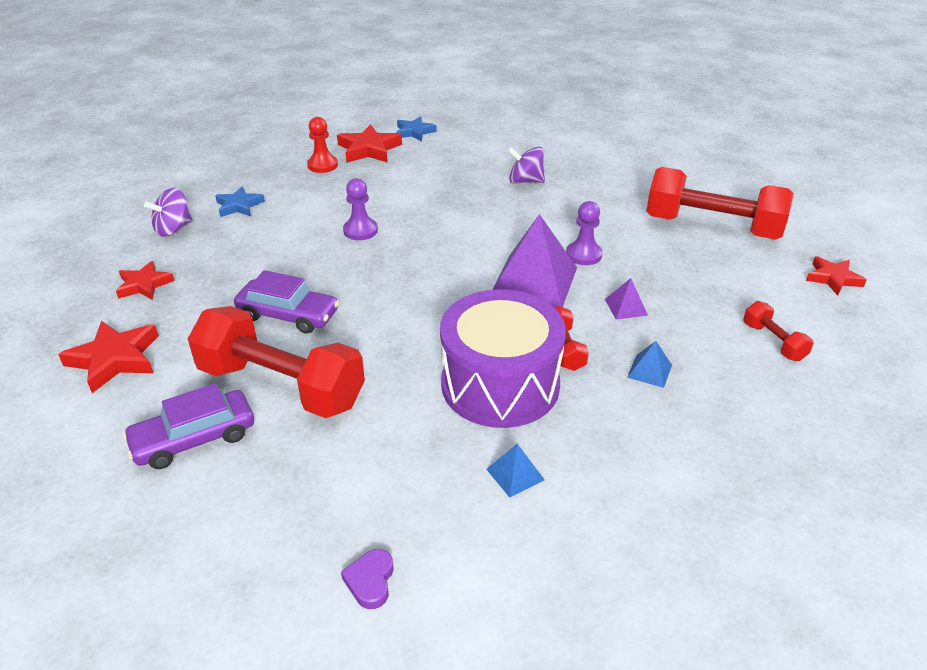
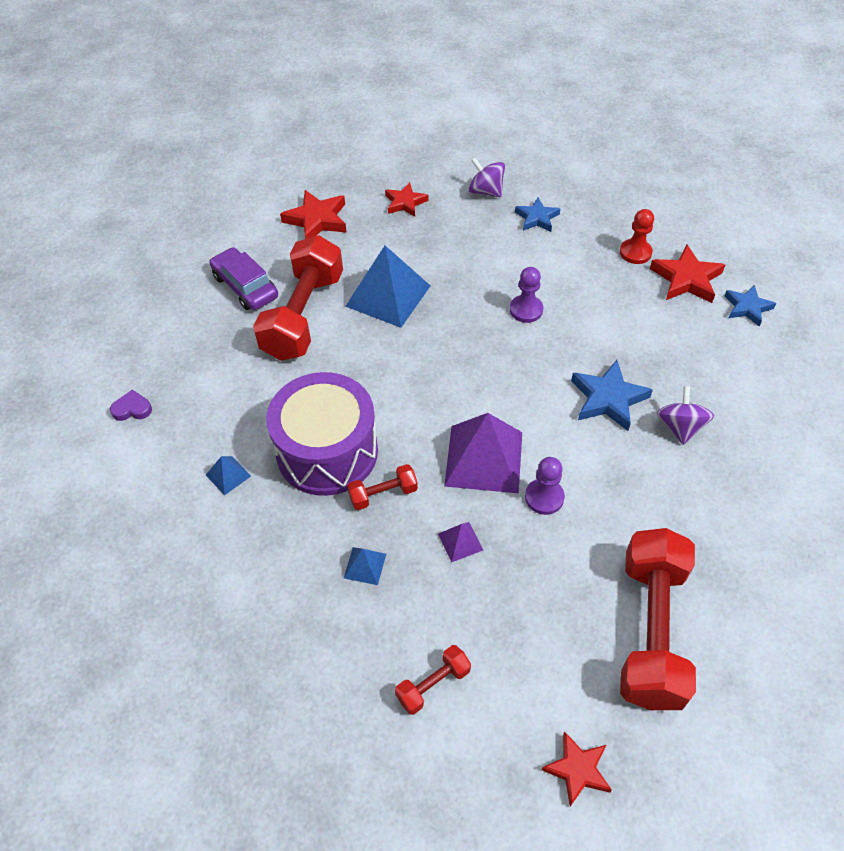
camera: 80 degrees right, 15 degrees up
(288, 315) = (388, 295): purple car -> blue pyramid
(485, 207) = (608, 399): none -> blue star

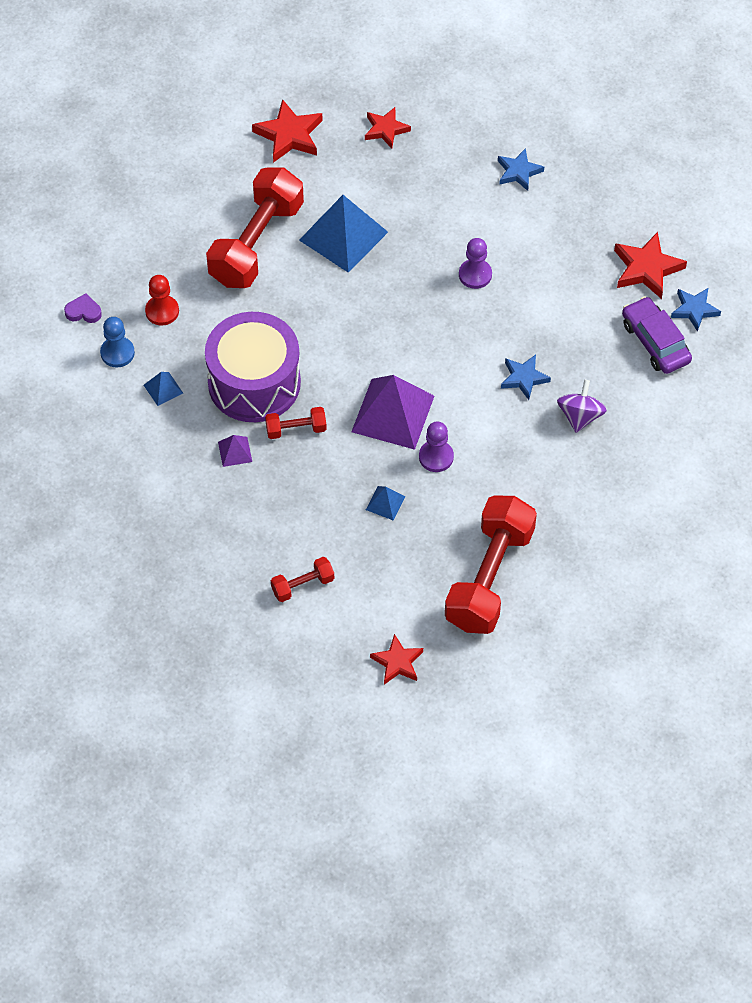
camera: 10 degrees right, 5 degrees up
(173, 445) = (117, 353): none -> blue pawn
(245, 286) = (204, 201): purple car -> purple car (655, 342)
(365, 565) = (267, 486): blue pyramid -> blue pyramid (385, 503)
(460, 542) = (353, 481): purple pyramid -> purple pyramid (235, 451)
(486, 191) = (474, 130): purple spinning top -> none
(608, 399) = (524, 378): blue star -> blue star, size x0.66
(635, 252) = (606, 230): red pawn -> red pawn (162, 311)

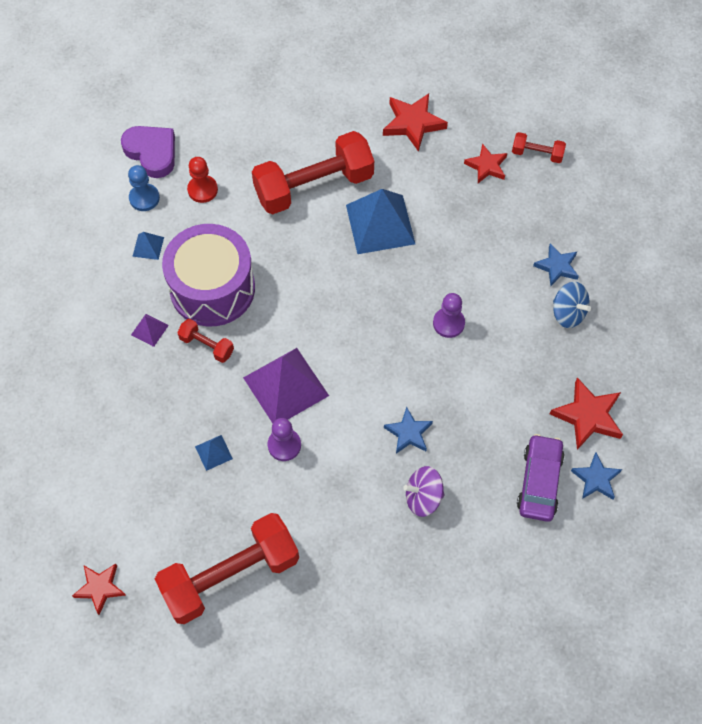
camera: 40 degrees right, 5 degrees up
(83, 311) = (152, 153): purple heart -> purple heart, size x1.91
(302, 585) = (95, 470): red dumbbell -> red dumbbell (537, 154)
(560, 202) = (568, 313): none -> blue spinning top
(580, 416) = (423, 497): purple spinning top -> purple spinning top turned 150 degrees counterclockwise

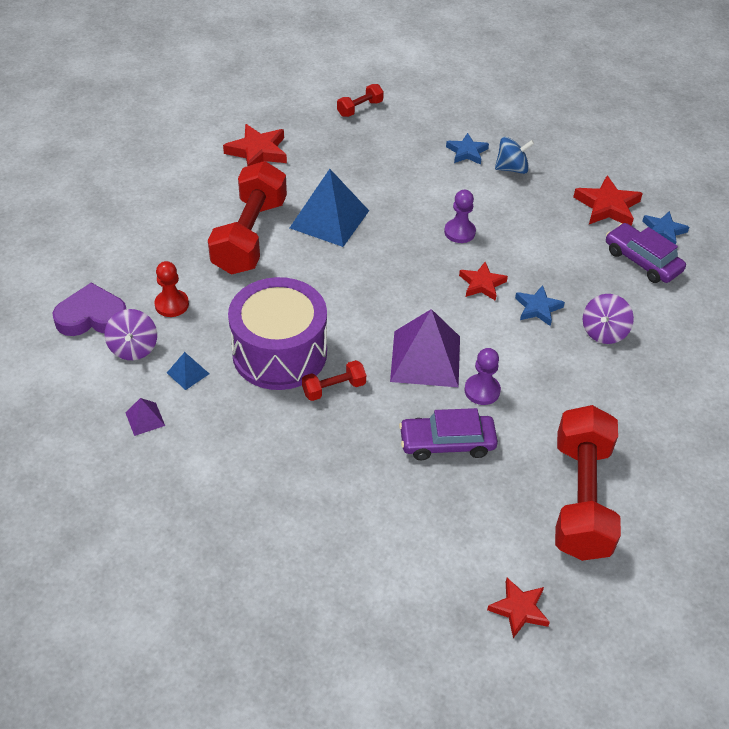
camera: 55 degrees left, 15 degrees down
(144, 198) = (133, 348): blue pawn -> purple spinning top
(149, 330) = (277, 420): purple pyramid -> purple pyramid (145, 419)
(213, 452) = (447, 443): blue pyramid -> purple car
(486, 166) = (341, 137): red star -> red star (482, 284)

